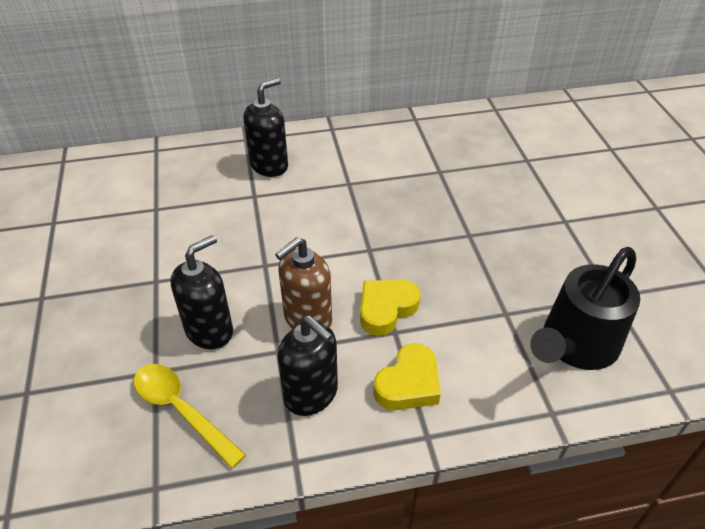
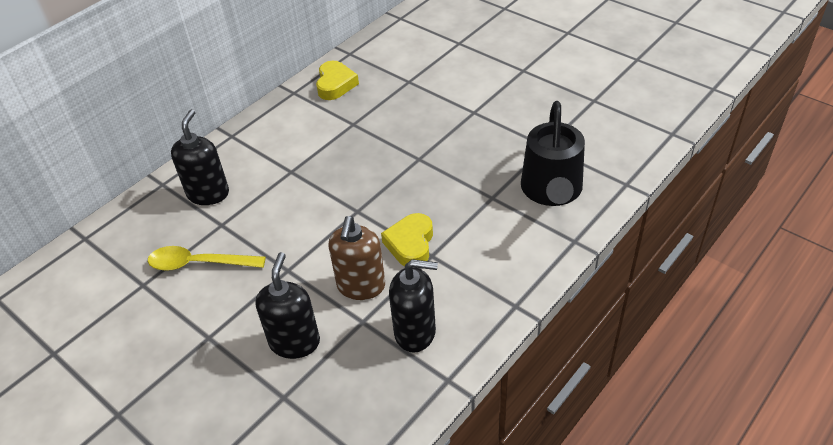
camera: 35 degrees left, 0 degrees up
(181, 410) = (333, 406): yellow spoon -> yellow spoon (199, 263)
(408, 383) = (473, 282): yellow heart -> yellow heart (335, 84)

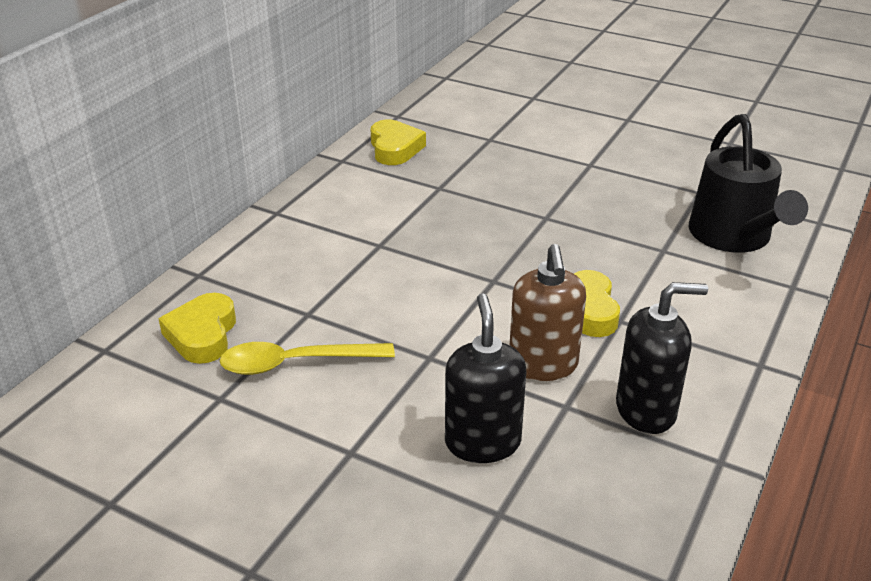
camera: 15 degrees left, 10 degrees down
(148, 233) = (202, 334): none -> yellow heart
(208, 194) = (272, 280): black soap dispenser -> none

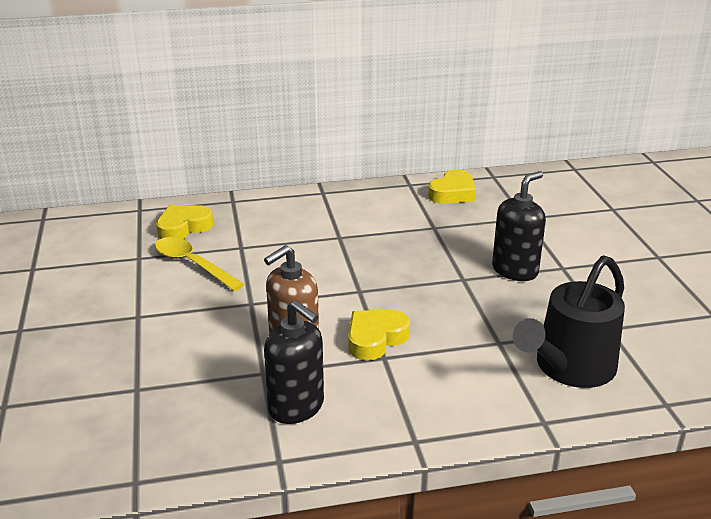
camera: 50 degrees right, 5 degrees down
(482, 442) = (193, 356): black soap dispenser -> black soap dispenser (515, 270)

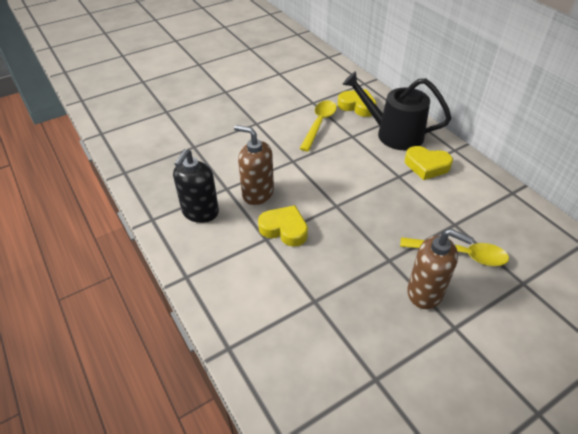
camera: 70 degrees right, 15 degrees up
(453, 193) = (523, 223): yellow heart -> yellow heart (426, 166)
(475, 237) = (460, 254): none -> yellow spoon
(515, 270) = (425, 292): black soap dispenser -> brown soap dispenser
(569, 368) = (302, 355): black watering can -> black watering can (393, 134)

